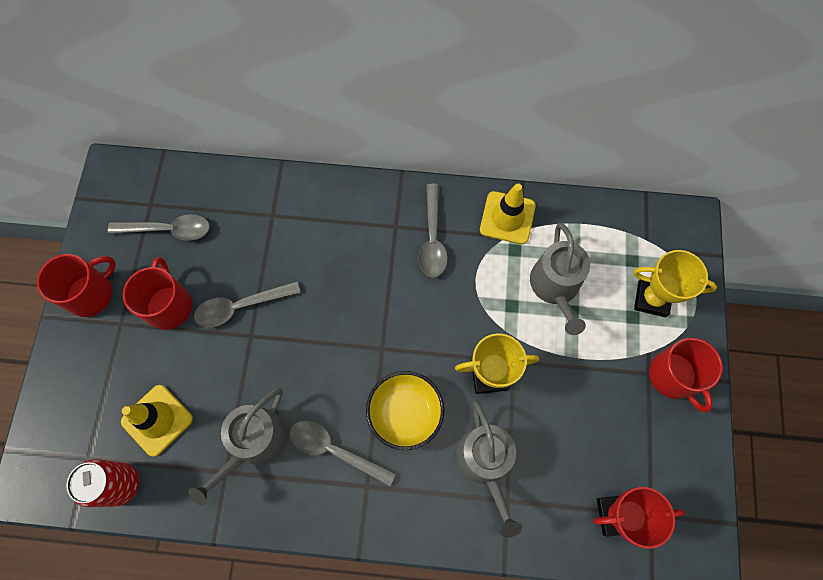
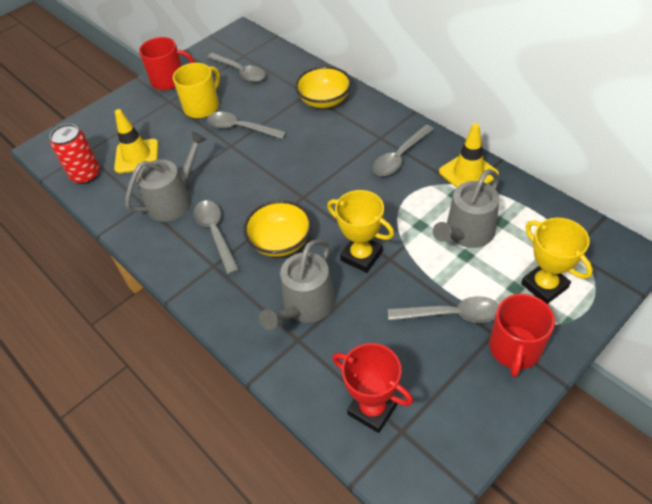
camera: 45 degrees right, 20 degrees down
(169, 305) = (202, 106): red mug -> yellow mug
(254, 443) = (174, 200): grey watering can -> grey watering can turned 150 degrees clockwise
(299, 213) = (324, 100): none -> yellow bowl
(606, 380) = (451, 314): none -> grey spoon

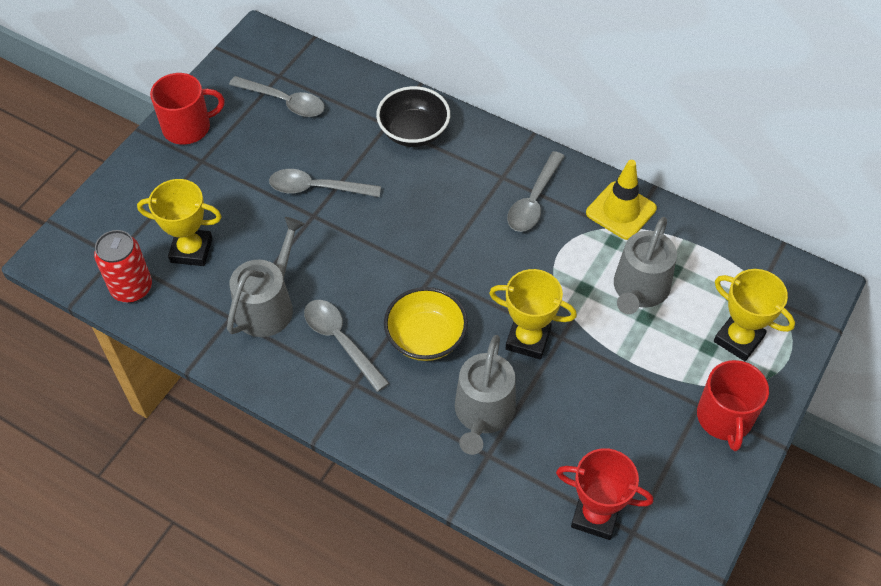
camera: 20 degrees left, 5 degrees up
(137, 156) = (191, 250): yellow traffic cone -> yellow trophy
(202, 106) = (252, 162): yellow mug -> none
(324, 100) = (413, 132): yellow bowl -> black bowl
(451, 314) = (649, 392): grey spoon -> none

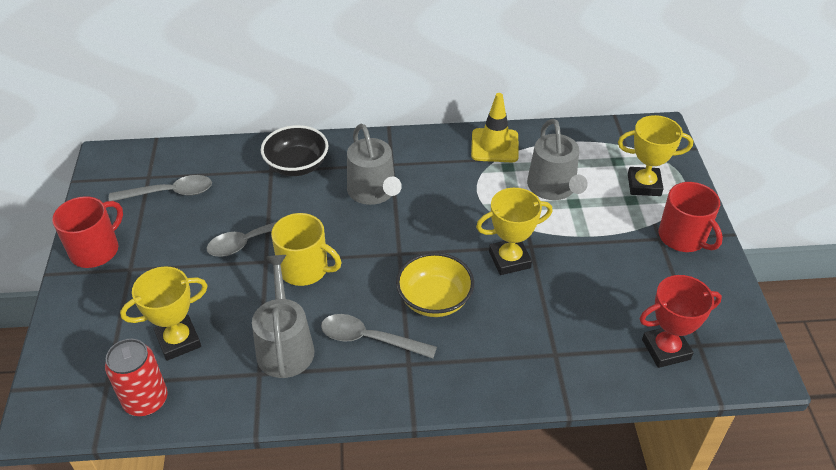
camera: 35 degrees left, 10 degrees down
(339, 242) = (305, 269): none -> yellow mug
(483, 414) = (525, 328): grey watering can -> grey watering can (374, 192)
(534, 201) = (429, 168): grey spoon -> none

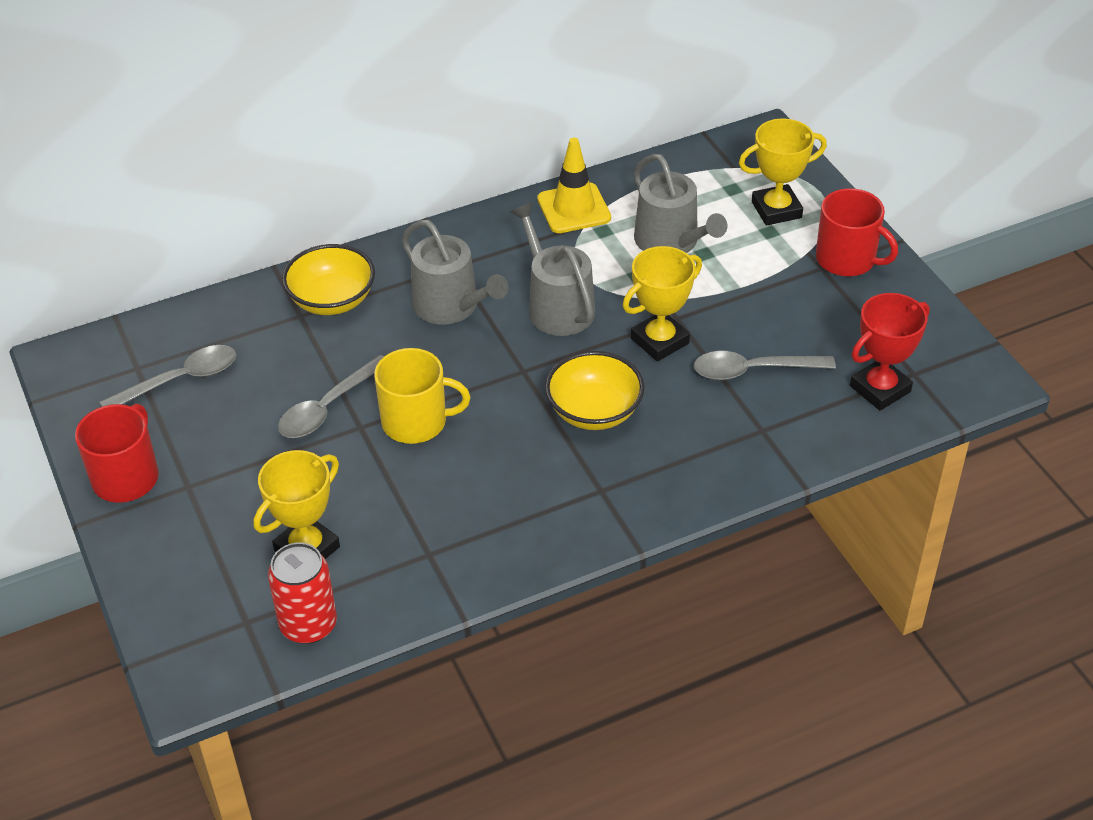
camera: 20 degrees left, 0 degrees up
(285, 346) = (442, 514): grey watering can -> grey watering can (556, 306)
(297, 165) = (332, 300): black bowl -> yellow bowl
(369, 339) = (540, 477): grey spoon -> grey spoon (753, 370)

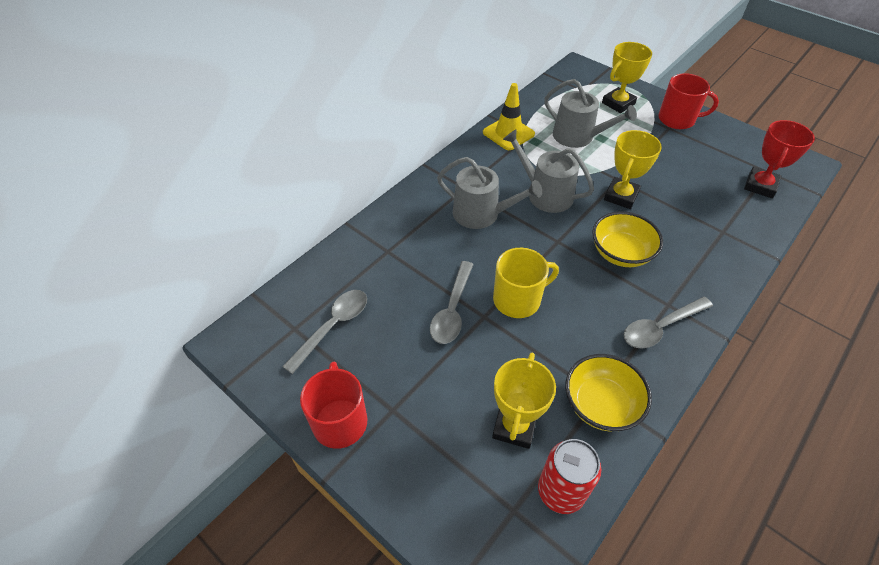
camera: 25 degrees left, 5 degrees up
(332, 300) = (402, 234): yellow bowl -> yellow bowl (601, 404)
(753, 370) = (686, 197): grey spoon -> grey spoon (660, 327)

